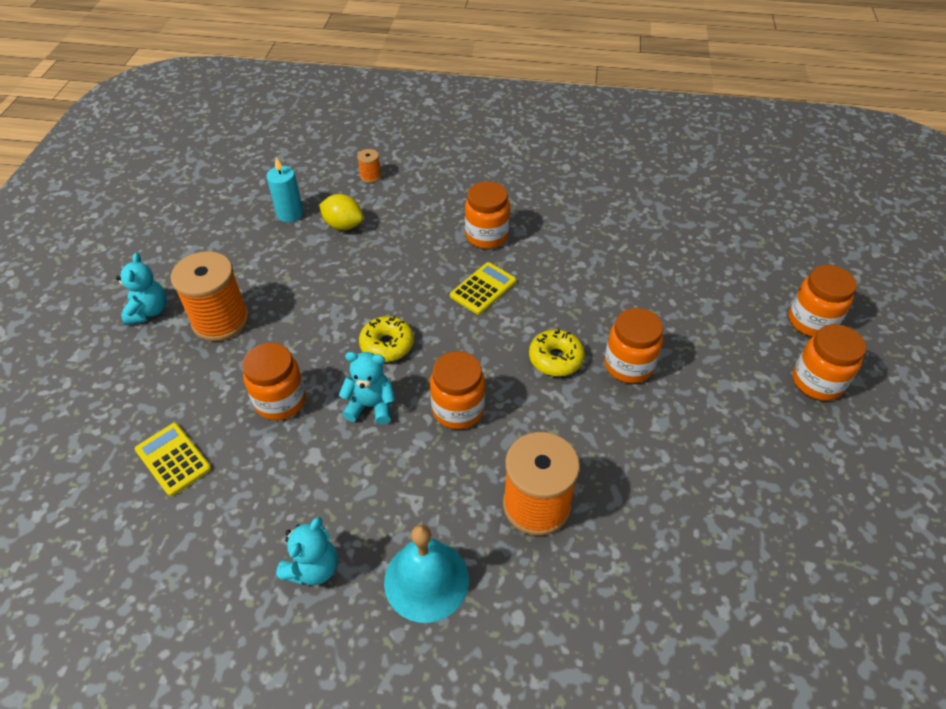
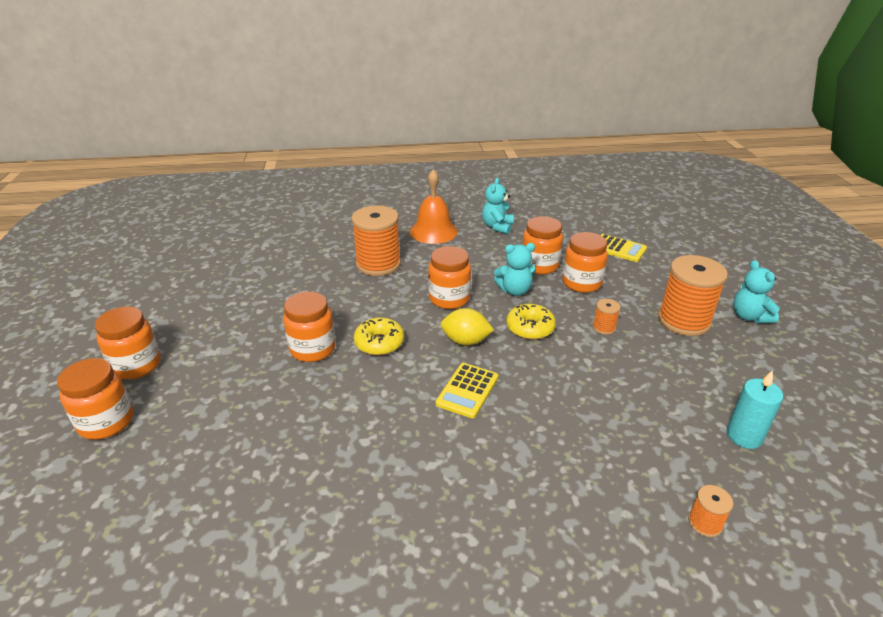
camera: 165 degrees right, 15 degrees down
(310, 329) = (604, 327): none -> orange spool
(343, 225) = (668, 434): yellow lemon -> yellow lemon (465, 341)
(426, 580) = (433, 231): turquoise bell -> orange bell
(486, 236) = (490, 455): orange jar -> orange jar (539, 266)

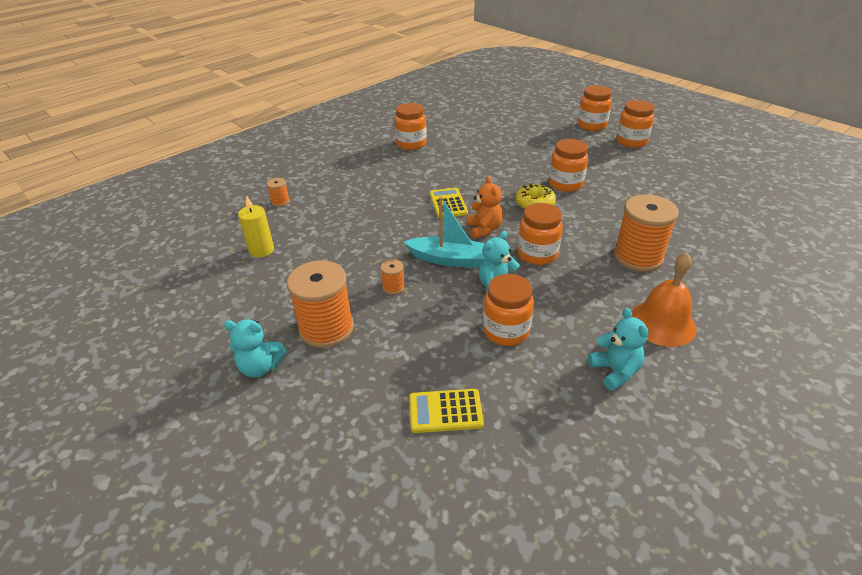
camera: 145 degrees right, 5 degrees up
(465, 341) = (484, 229): yellow lemon -> orange teddy bear
(530, 328) = (450, 259): yellow donut -> turquoise boat
(581, 283) = (447, 328): orange jar -> orange jar (411, 144)
(744, 436) = (261, 250): turquoise candle -> yellow candle
(749, 317) = (260, 367): turquoise teddy bear -> turquoise teddy bear turned 150 degrees clockwise

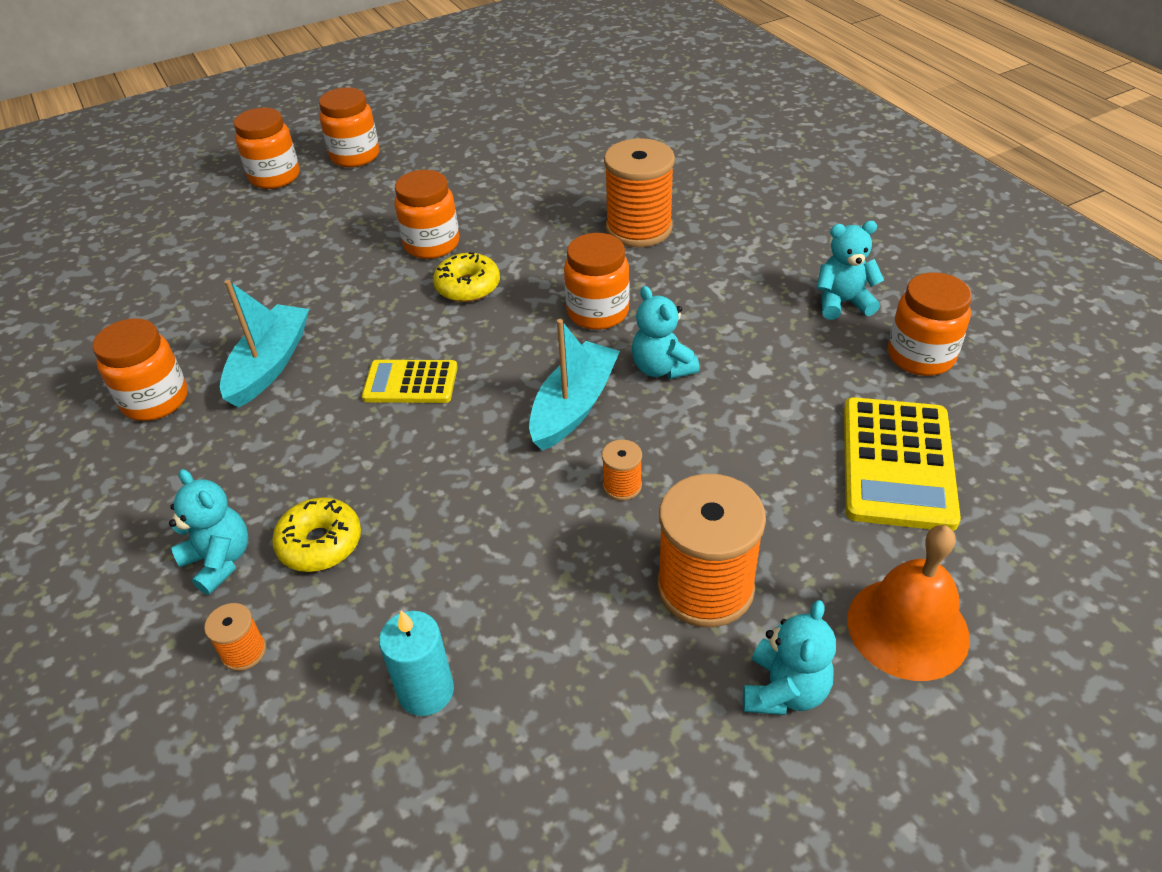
camera: 75 degrees left, 5 degrees up
(261, 250) = (426, 691): yellow candle -> turquoise candle
(325, 184) = (219, 561): none -> turquoise teddy bear
(338, 204) = (320, 543): none -> yellow donut
(445, 163) = (269, 365): none -> turquoise boat
(445, 411) = (897, 463): yellow calculator -> yellow calculator, size x1.64
(484, 229) = (509, 354): orange teddy bear -> none
(506, 331) = (755, 377): orange jar -> orange jar (920, 356)
(662, 323) = (768, 246): orange bell -> orange bell (907, 628)

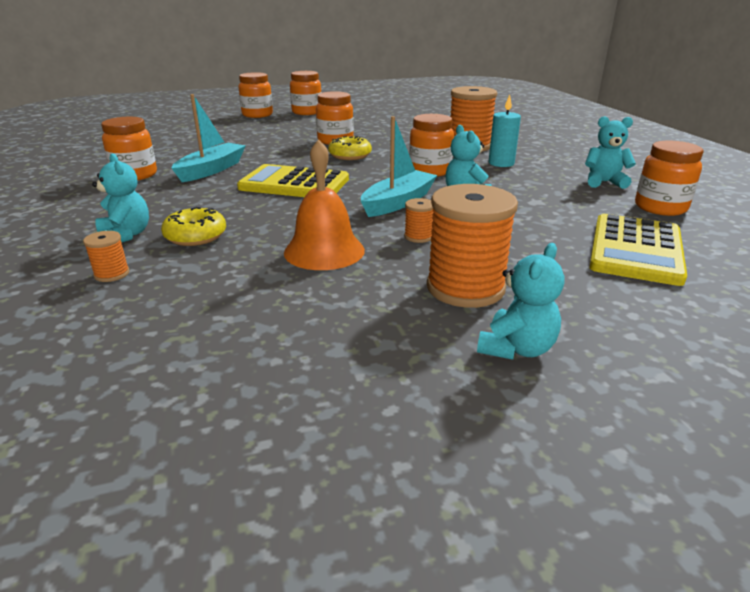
camera: 10 degrees right, 15 degrees down
(410, 383) = (294, 184): yellow calculator -> yellow calculator, size x1.64
(426, 691) = (226, 309): turquoise candle -> turquoise candle (501, 163)
(907, 628) = (634, 329): orange bell -> orange bell (324, 251)

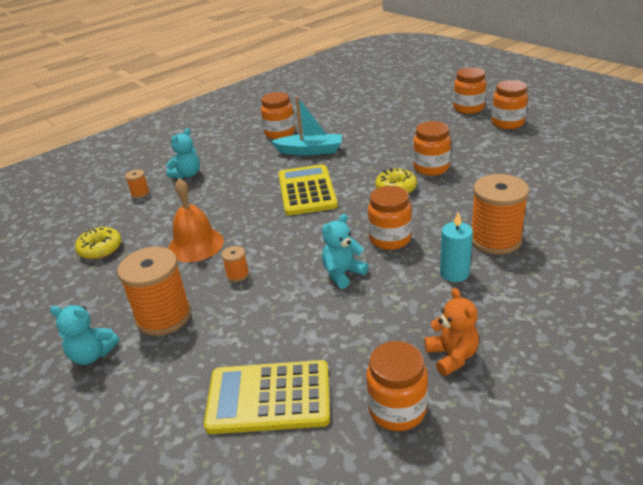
camera: 70 degrees right, 5 degrees up
(196, 236) = (196, 194): yellow donut -> yellow donut (100, 249)
(398, 202) = (299, 246): turquoise boat -> none
(603, 182) = (452, 356): turquoise teddy bear -> orange teddy bear

